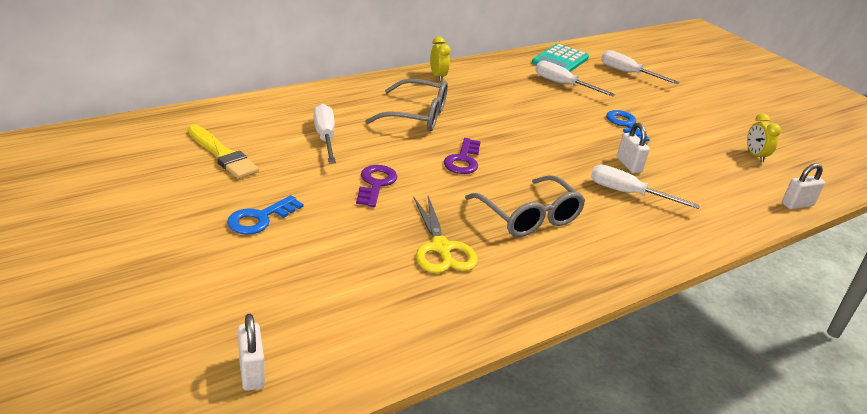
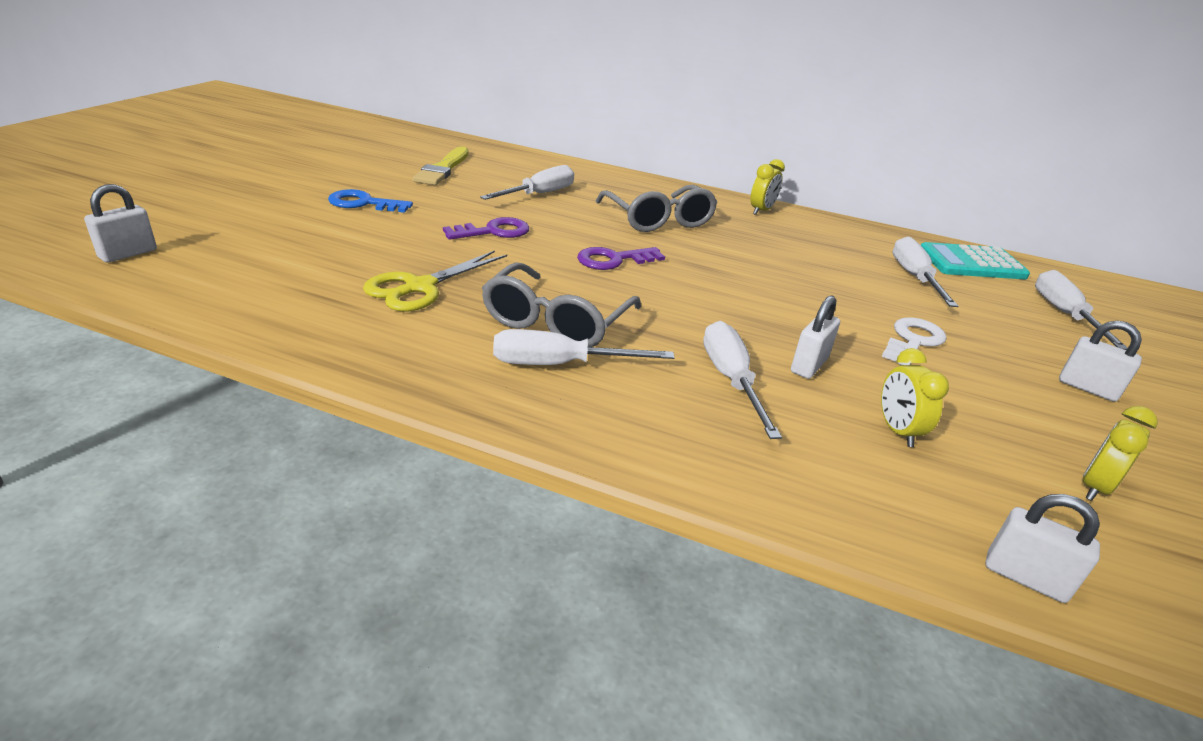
camera: 55 degrees right, 0 degrees up
(579, 237) = (560, 364): none -> white screwdriver
(625, 125) = (913, 341): blue key -> white key
(690, 111) = (1087, 388): none -> white padlock
(695, 175) = (897, 431): none -> yellow clock

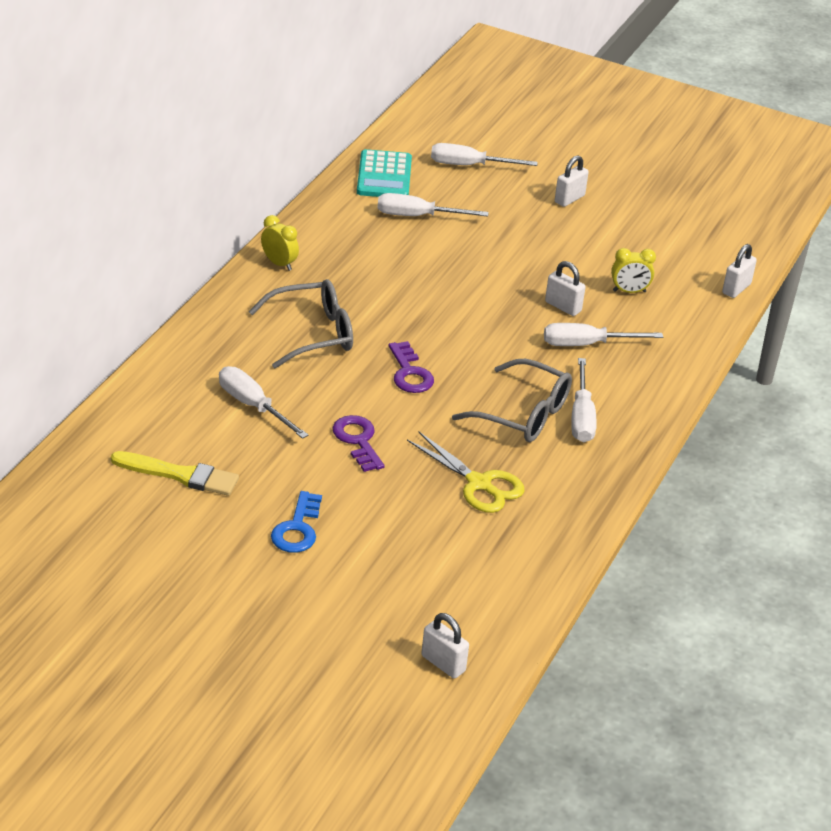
camera: 85 degrees left, 5 degrees up
(913, 341) = (522, 251): white key -> none
(1094, 487) = (667, 239): yellow clock -> none

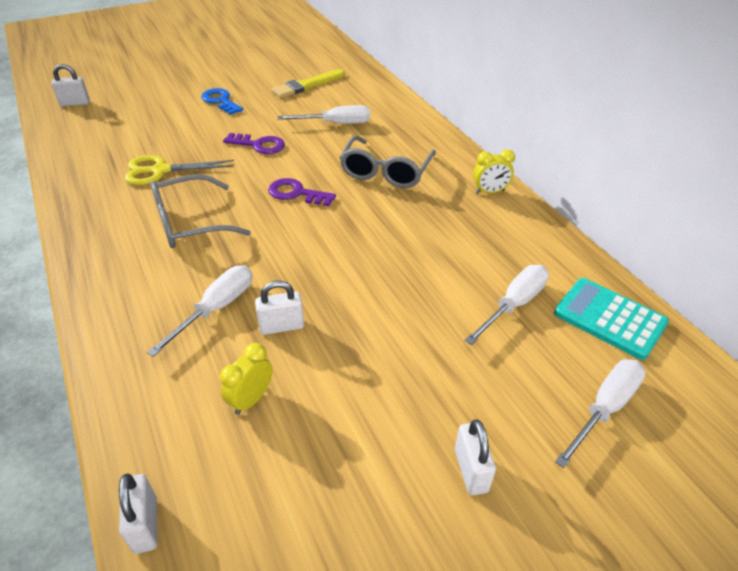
camera: 130 degrees right, 5 degrees up
(581, 417) = (147, 250): white screwdriver -> none

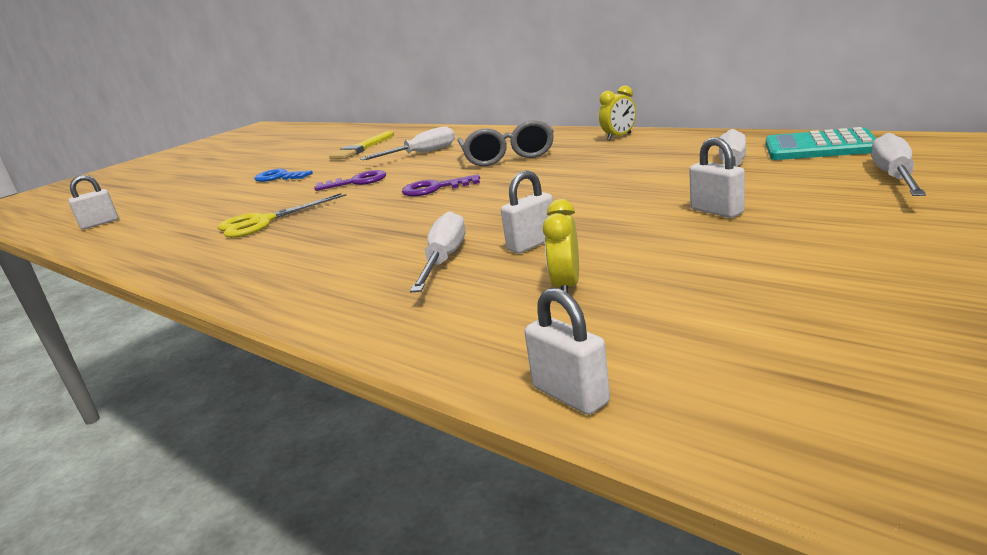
camera: 20 degrees left, 20 degrees down
(189, 223) = (339, 234): grey glasses -> none
(471, 470) = (846, 238): white padlock -> white padlock (716, 211)

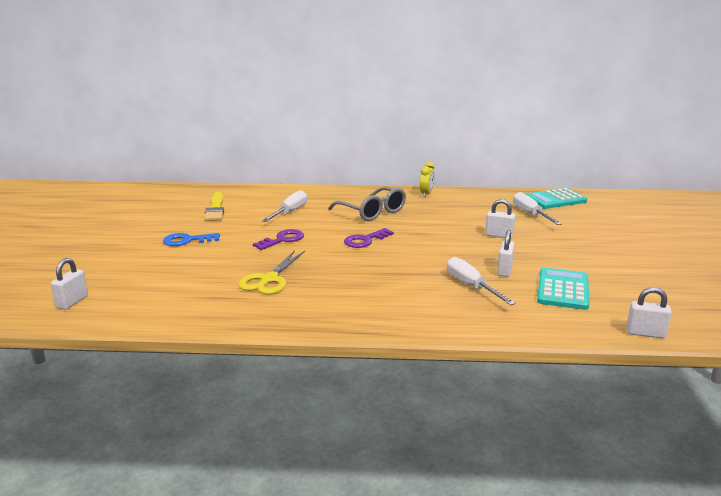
camera: 40 degrees left, 0 degrees up
(566, 286) = (562, 290): yellow clock -> turquoise calculator
(716, 211) = (565, 241): white padlock -> white padlock (499, 235)
(894, 177) = (612, 216): white screwdriver -> none

